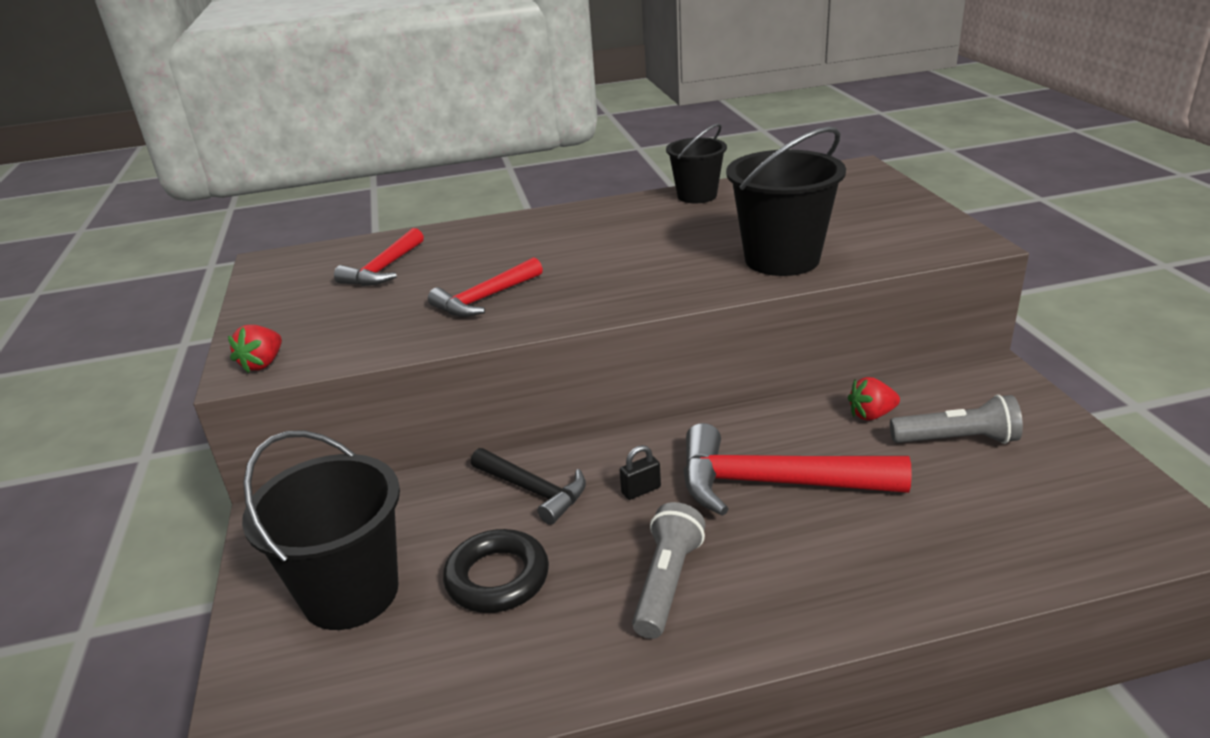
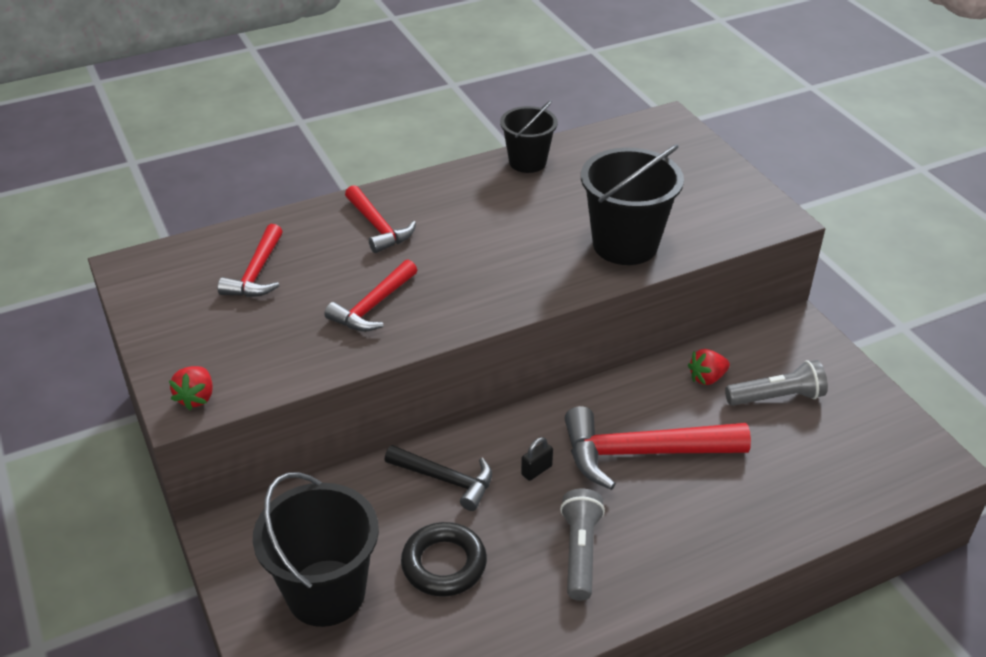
camera: 15 degrees left, 10 degrees up
(522, 239) = (378, 227): none -> red hammer

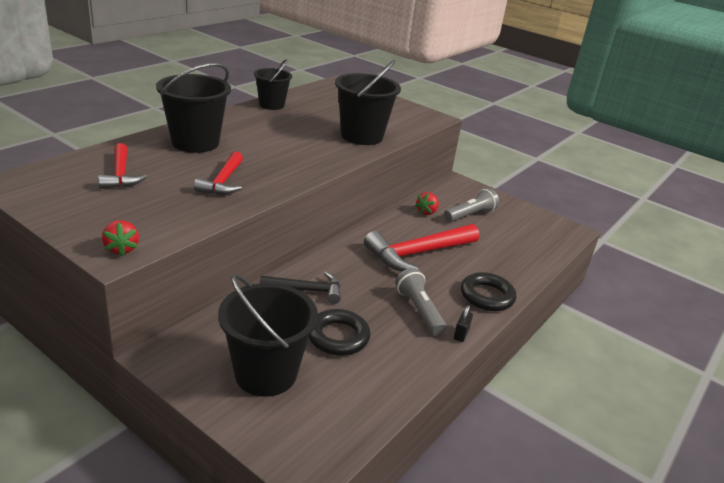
camera: 30 degrees left, 10 degrees down
(378, 227) = (195, 142): red hammer -> black bucket
(536, 470) = (361, 274): black padlock -> black padlock (461, 334)
(699, 554) = (487, 296): none -> black ring

